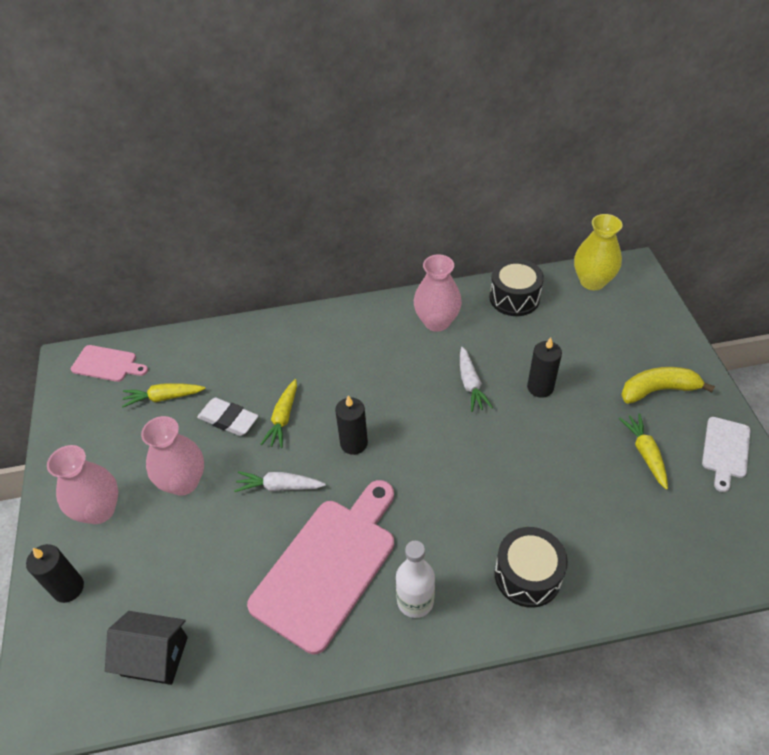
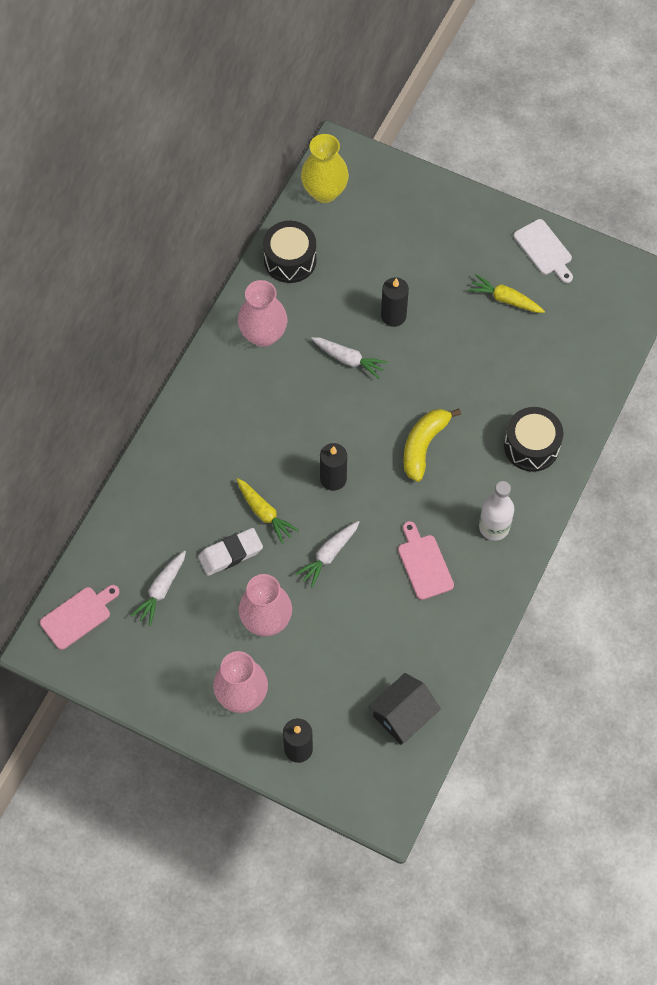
camera: 55 degrees left, 15 degrees up
(164, 397) = (161, 590): yellow carrot -> white carrot
(328, 566) = (424, 564): pink cutting board -> pink cutting board, size x0.50
(658, 390) = (463, 243): yellow banana -> yellow banana (423, 446)

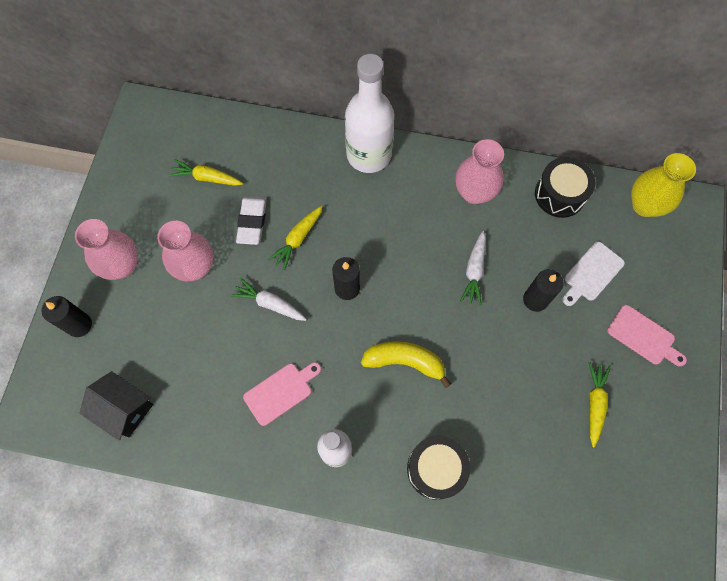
camera: 75 degrees right, 5 degrees up
(78, 616) = (171, 124): pink cutting board -> pink cutting board (643, 336)
(161, 590) = (206, 178): white carrot -> yellow carrot
(187, 421) = (368, 155): none -> white bottle
(230, 554) = (252, 222): white eraser -> white eraser turned 45 degrees clockwise
(544, 250) = (669, 431): white cutting board -> white cutting board (591, 273)

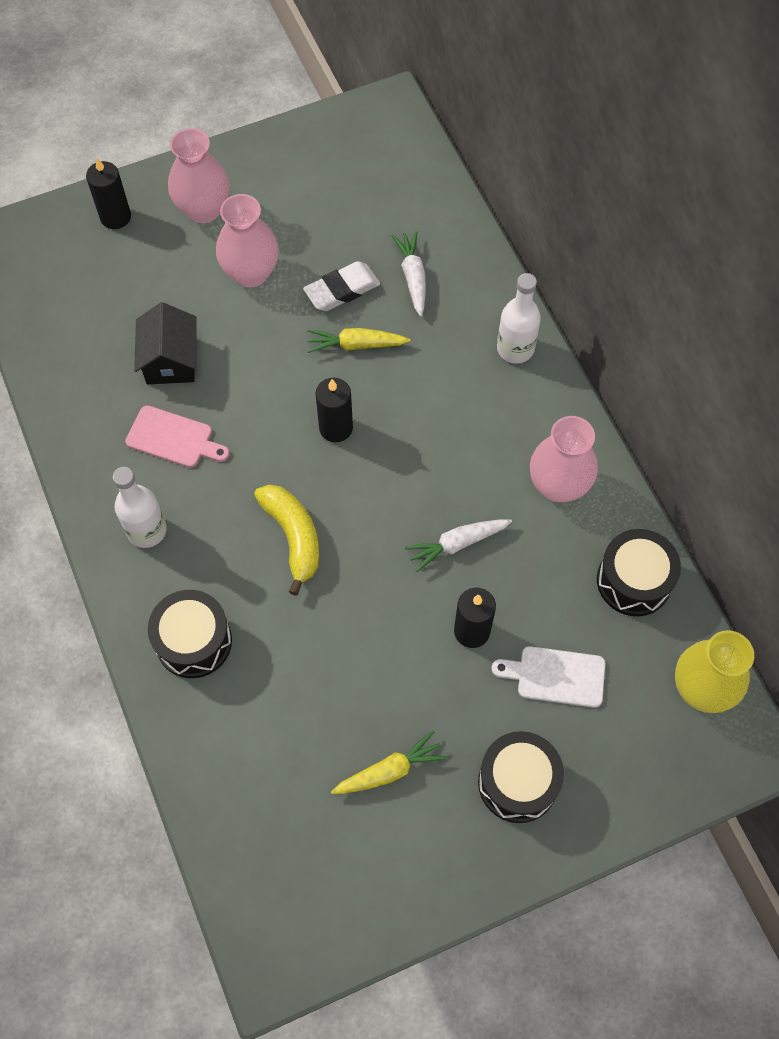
camera: 55 degrees right, 5 degrees down
(124, 409) = (58, 313): black house -> black house (170, 360)
(206, 178) = (359, 216): yellow carrot -> none
(270, 303) = (262, 366): white carrot -> white carrot (413, 277)
(368, 155) = (515, 348): white bottle -> white bottle, size x0.60
(643, 336) = (517, 782): pink cutting board -> black drum

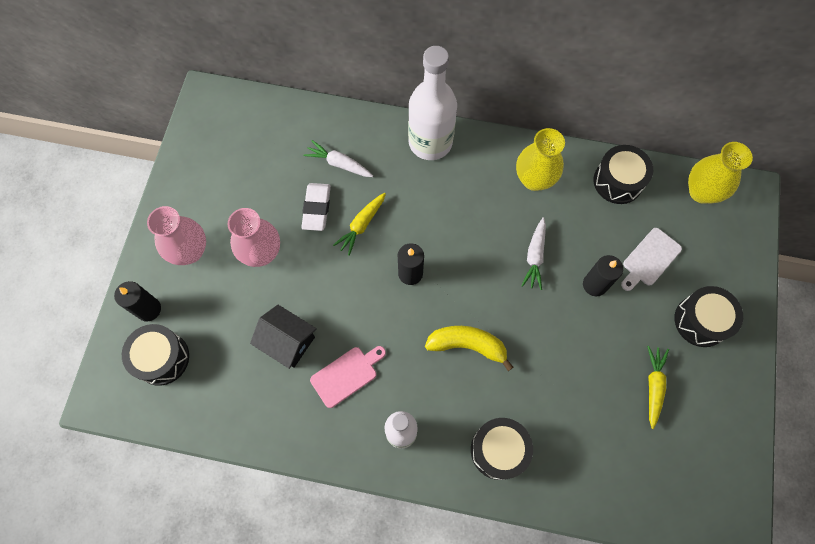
camera: 55 degrees left, 5 degrees up
(73, 262) = (162, 358): none -> black drum
(515, 348) = (430, 142): white bottle -> white bottle, size x1.66
(558, 485) = (534, 179): pink vase -> yellow vase

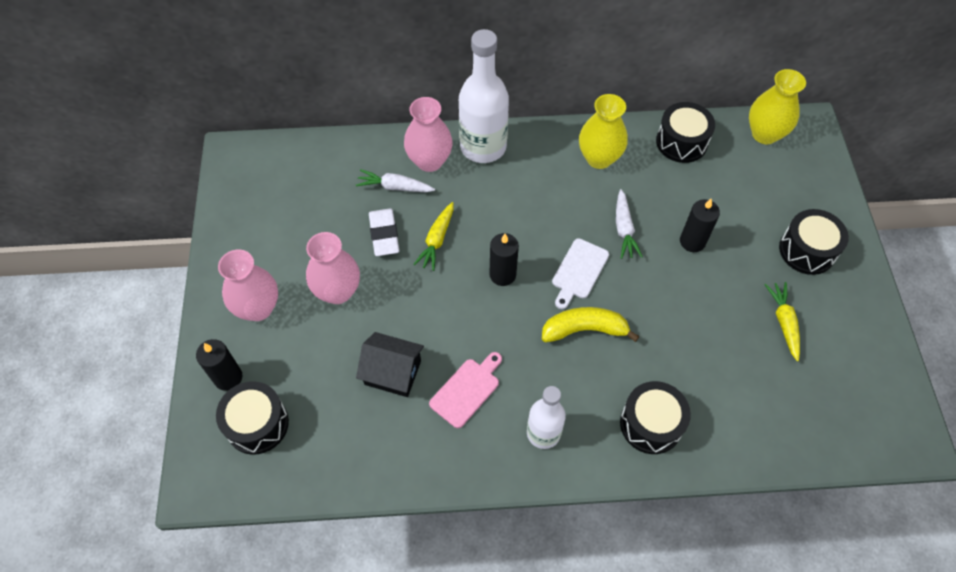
camera: 15 degrees left, 10 degrees down
(377, 145) = (429, 161): none -> pink vase
(649, 259) = (737, 205): white cutting board -> white cutting board (579, 271)

